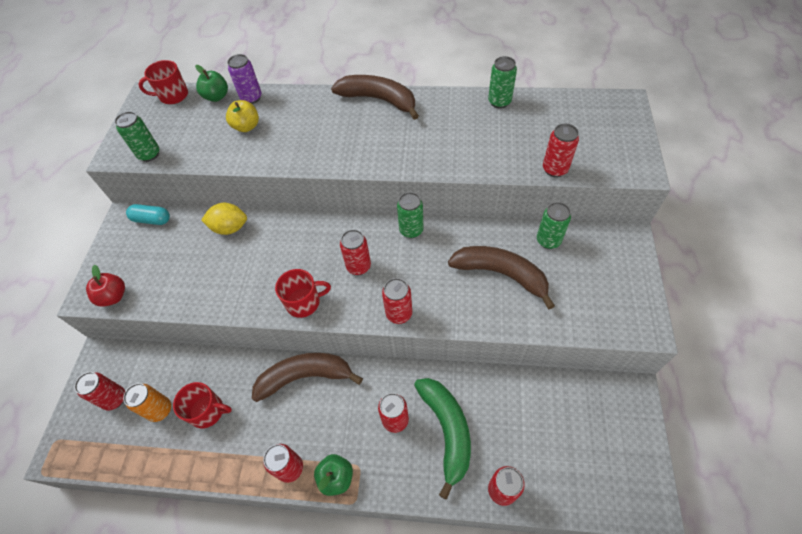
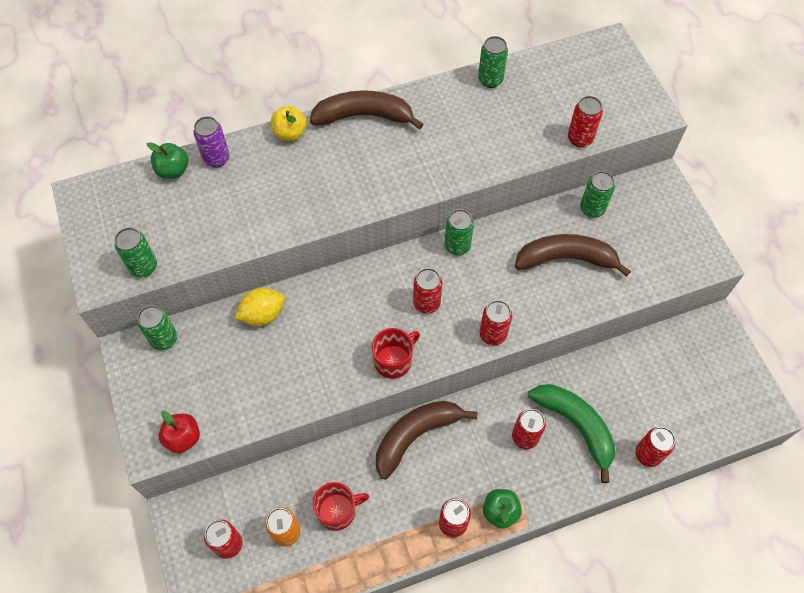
camera: 30 degrees left, 5 degrees up
(152, 220) = (164, 339): turquoise capsule -> green can
(173, 95) = (117, 186): red mug -> none
(246, 126) = (235, 195): yellow apple -> yellow apple (290, 133)

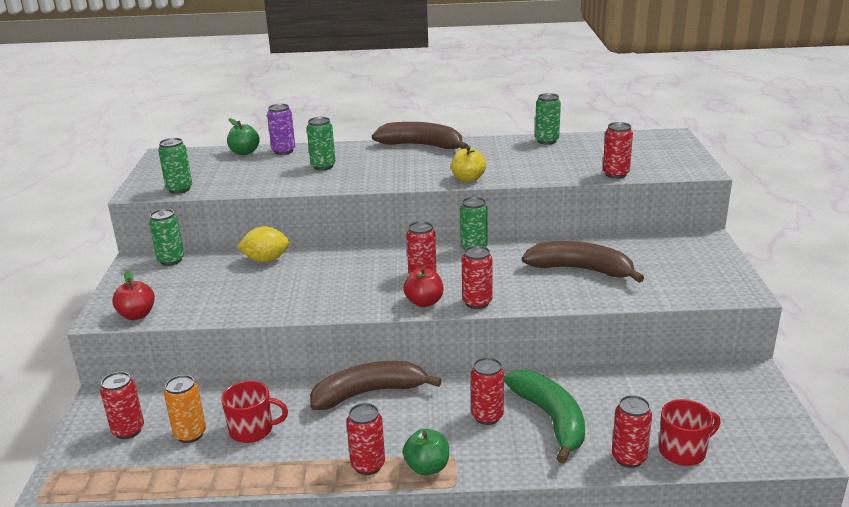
camera: 20 degrees right, 35 degrees down
(290, 133) = (353, 147): yellow apple -> yellow apple (468, 179)
(394, 361) = (366, 303): red mug -> red mug (683, 451)
(445, 346) = (424, 302): none -> red apple
(592, 209) = (623, 246): green can -> green can (323, 166)

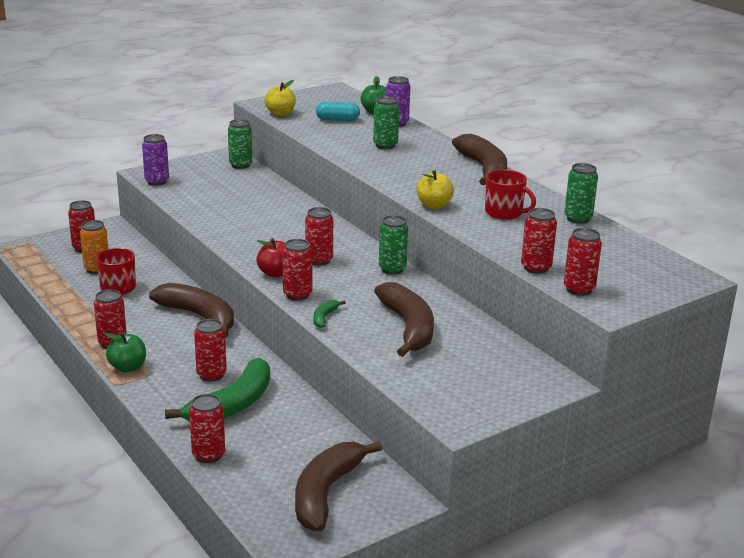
camera: 55 degrees right, 0 degrees up
(137, 315) = (157, 181): red apple -> purple can
(179, 189) = (280, 113): green can -> yellow apple
(236, 170) = (337, 120): none -> turquoise capsule
(266, 260) = (277, 195): yellow lemon -> none
(531, 301) = (324, 317): none -> green banana
(662, 170) = (579, 289): none -> red can
(683, 451) = (240, 481): red mug -> red mug (504, 213)
(724, 409) = (326, 493): none -> brown banana

